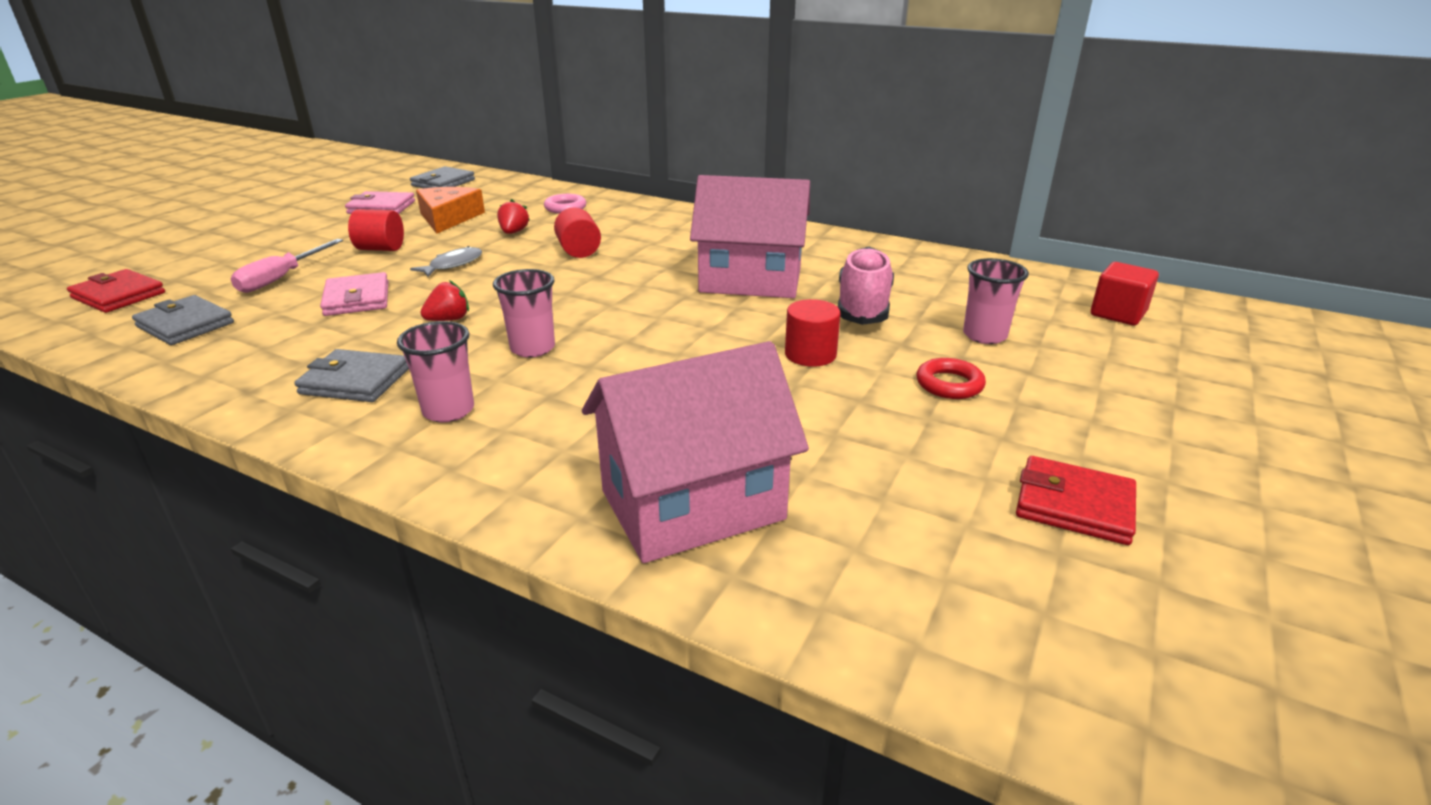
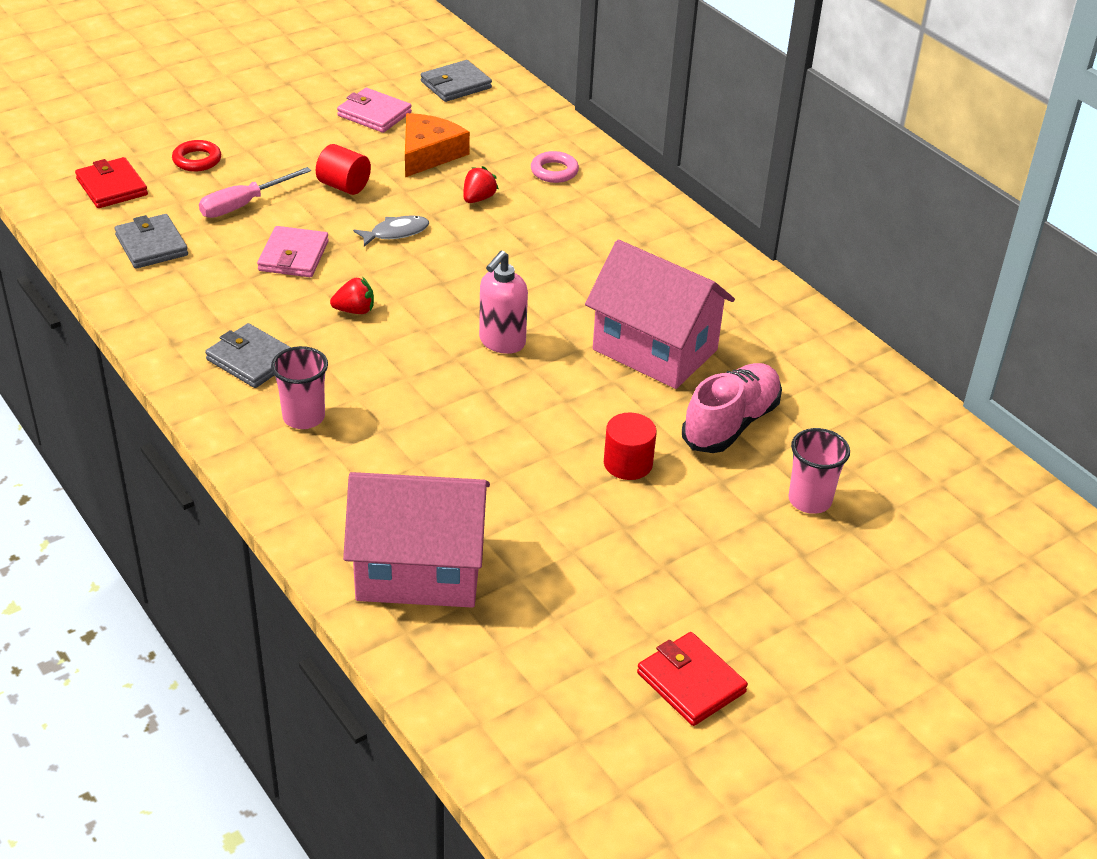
camera: 25 degrees right, 10 degrees up
(532, 348) = (403, 371): pink cup -> none
(579, 251) = (522, 250): red cylinder -> none
(613, 307) = (502, 342): none -> pink soap dispenser
(949, 384) = (716, 540): red ring -> red ring (197, 160)
(1118, 314) = (978, 523): red cube -> none

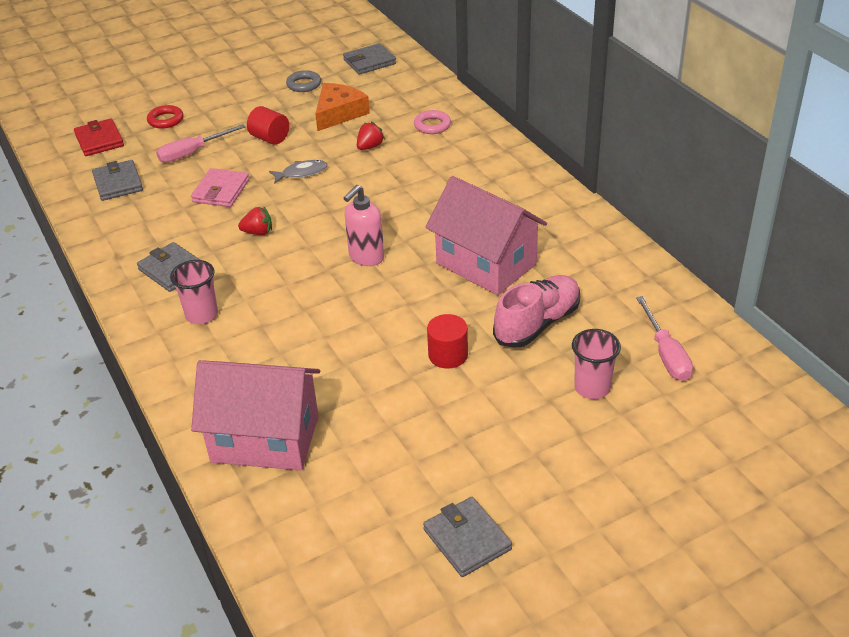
camera: 10 degrees right, 0 degrees up
(374, 114) = (304, 84): pink wallet -> grey ring
(691, 682) = (467, 539): red wallet -> grey wallet
(890, 458) = (666, 354): none -> pink screwdriver

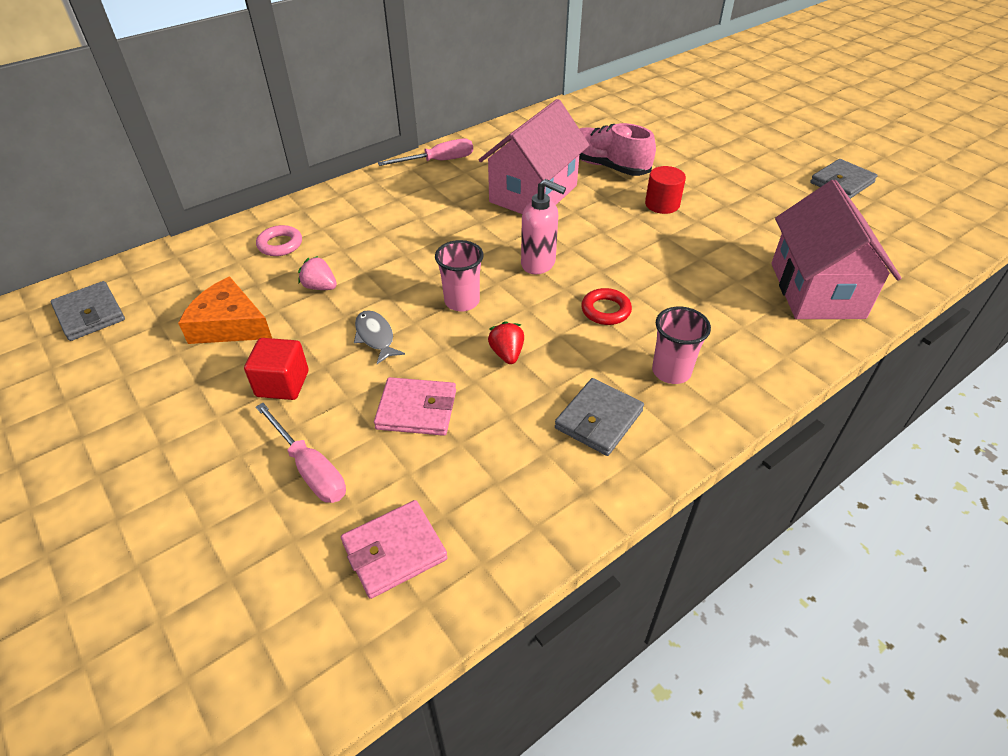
camera: 100 degrees left, 5 degrees up
(99, 140) = (244, 633): red wallet -> none
(118, 183) = (394, 551): grey wallet -> pink wallet
(165, 120) = (193, 536): red ring -> red ring (605, 310)
(270, 138) = (282, 384): red cylinder -> red cube
(304, 84) = (131, 373): grey ring -> none
(370, 147) = (320, 287): red strawberry -> pink strawberry
(592, 388) = (668, 142): pink cup -> pink cup (462, 301)
(666, 354) = (620, 117): pink screwdriver -> pink screwdriver (438, 161)

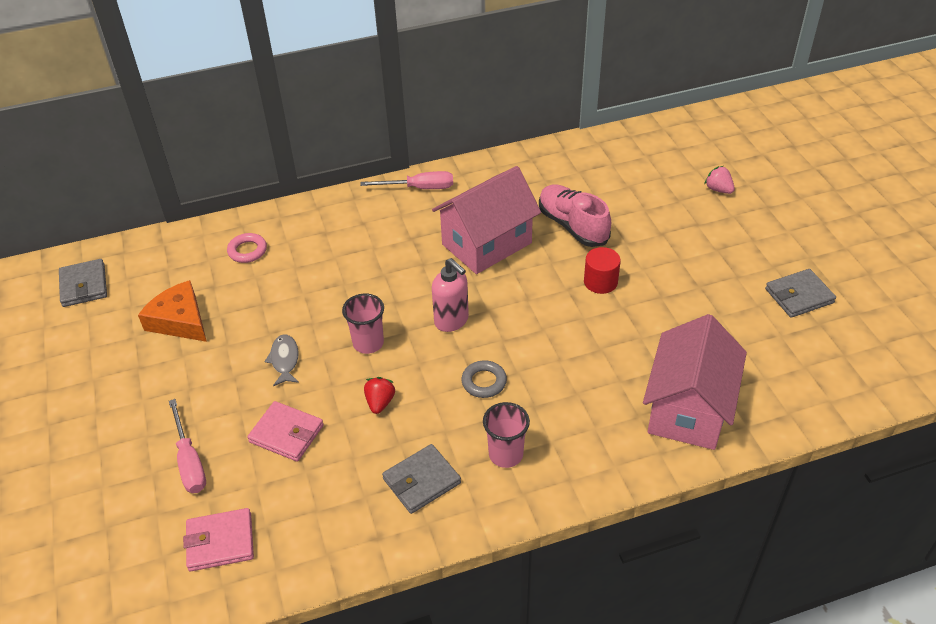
camera: 20 degrees right, 0 degrees up
(282, 384) = (198, 384): red cube -> none
(320, 287) = (262, 301): pink strawberry -> pink strawberry (718, 189)
(605, 310) = (484, 382): red ring -> grey ring

